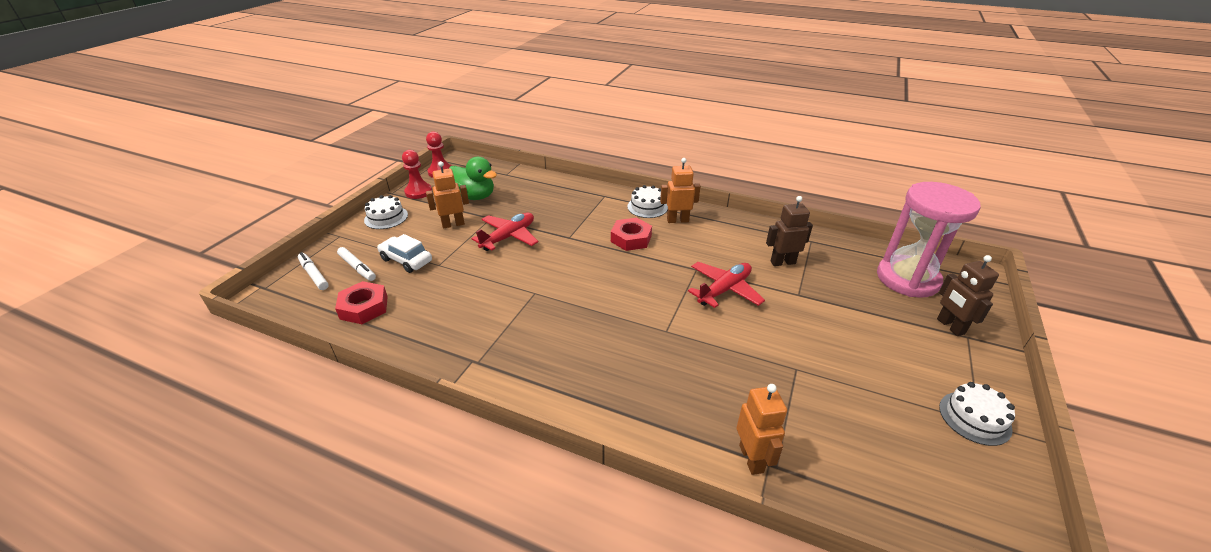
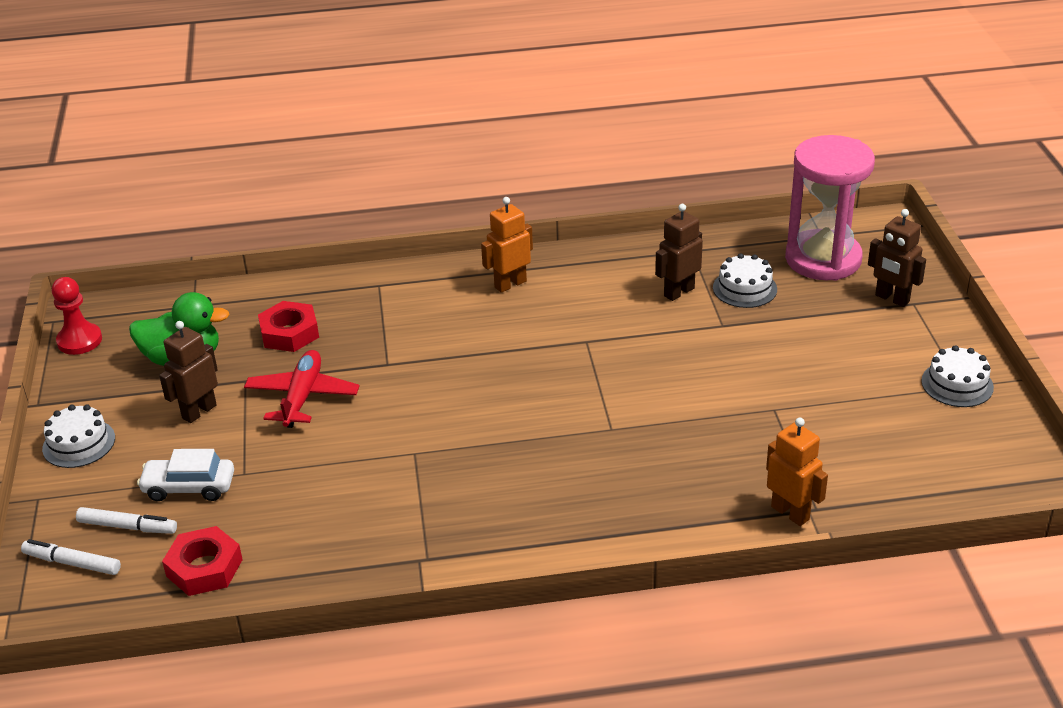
camera: 30 degrees left, 0 degrees up
(418, 192) = (82, 385): red pawn -> none
(453, 224) = (199, 411): orange robot -> brown robot
(631, 238) = (471, 333): red nut -> red nut (289, 333)
(647, 207) = (454, 279): white cake -> white cake (744, 288)
(724, 290) = (638, 354): red plane -> none

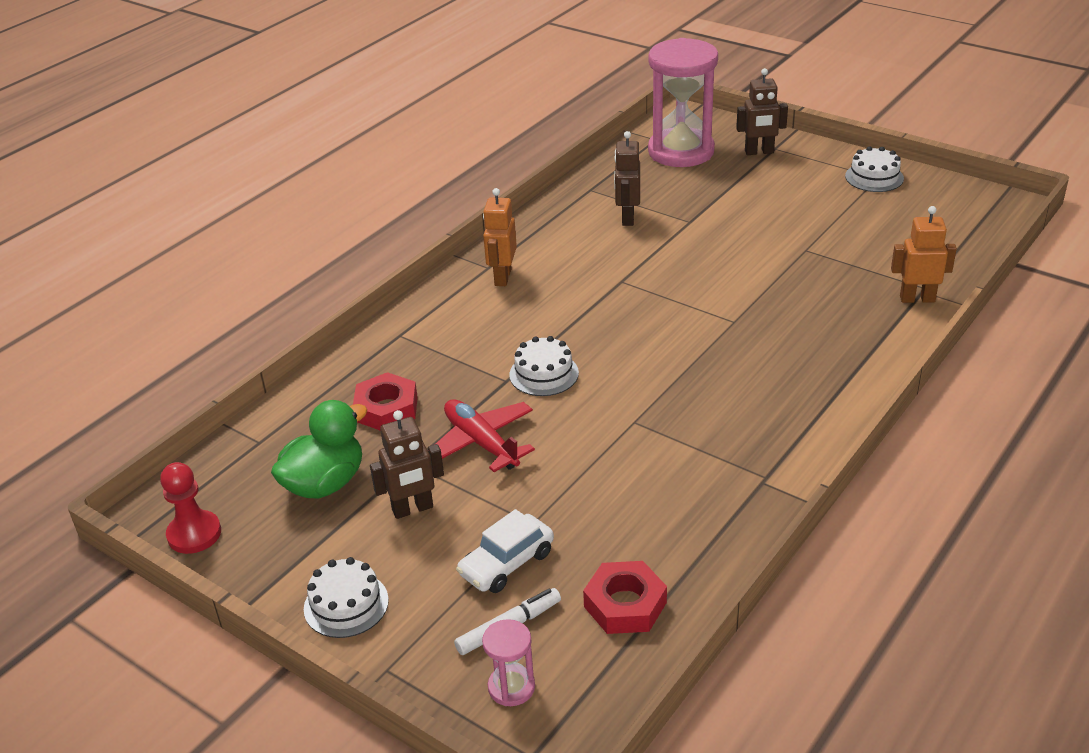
camera: 45 degrees left, 0 degrees up
(72, 563) = (511, 687): white marker -> pink hourglass
(199, 411) = (413, 509): brown robot -> brown robot turned 105 degrees counterclockwise
(744, 288) = (664, 193): white cake -> white cake (544, 374)

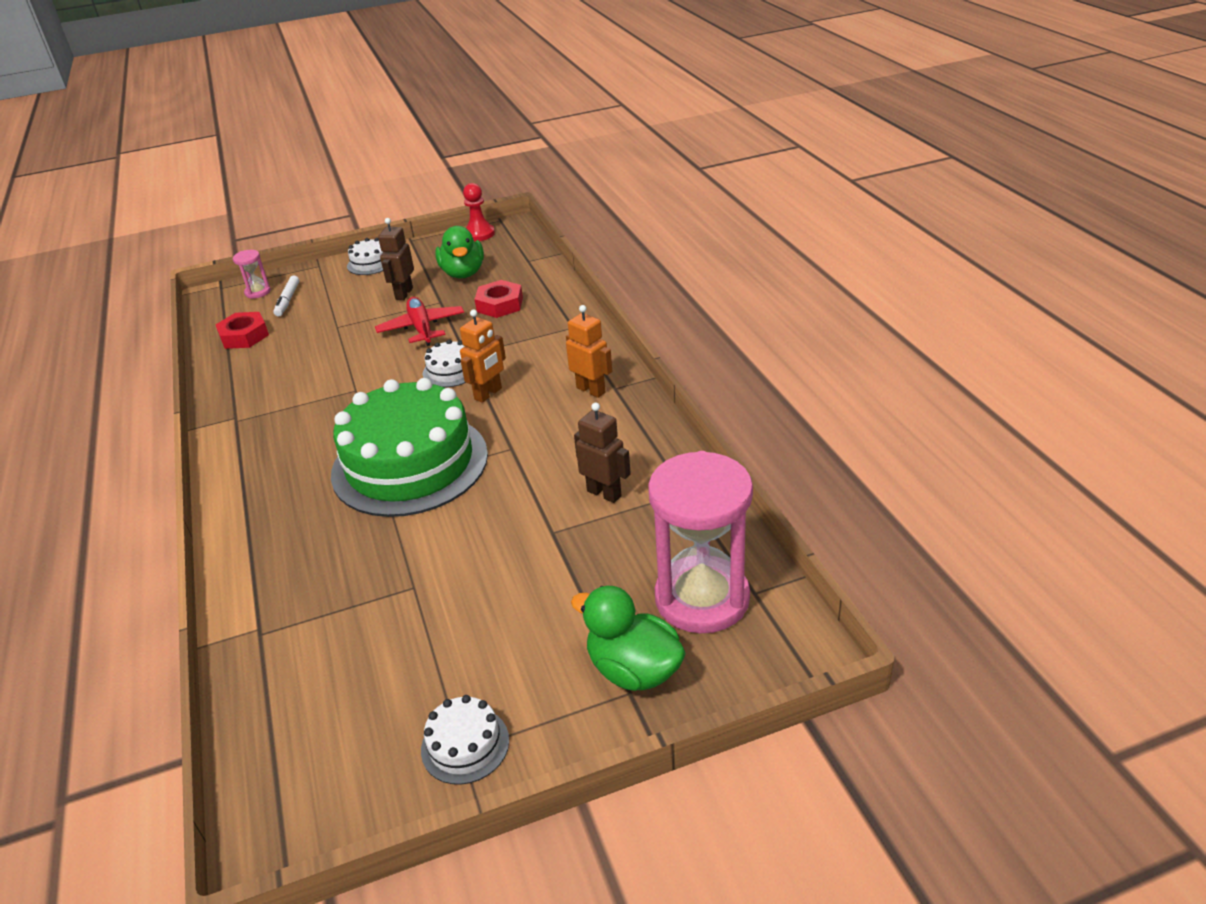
camera: 125 degrees right, 0 degrees up
(481, 443) = (422, 328): red plane -> red plane turned 105 degrees counterclockwise
(506, 563) = (324, 311): white car -> none
(696, 321) = (410, 464): none -> green cake
(759, 152) = (634, 670): brown robot -> green duck
(917, 299) = (256, 615): orange robot -> orange robot (488, 394)

